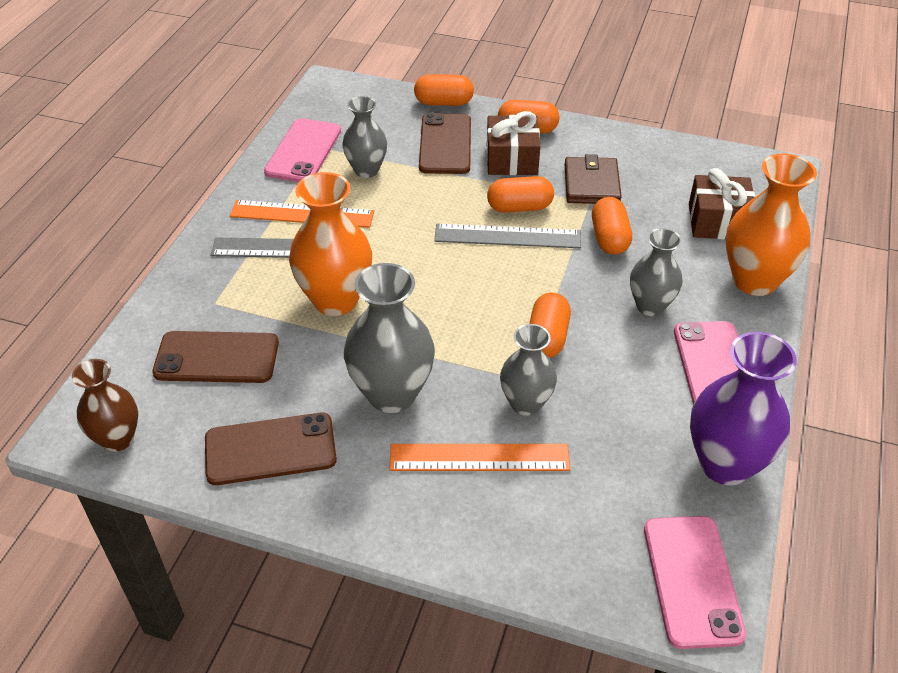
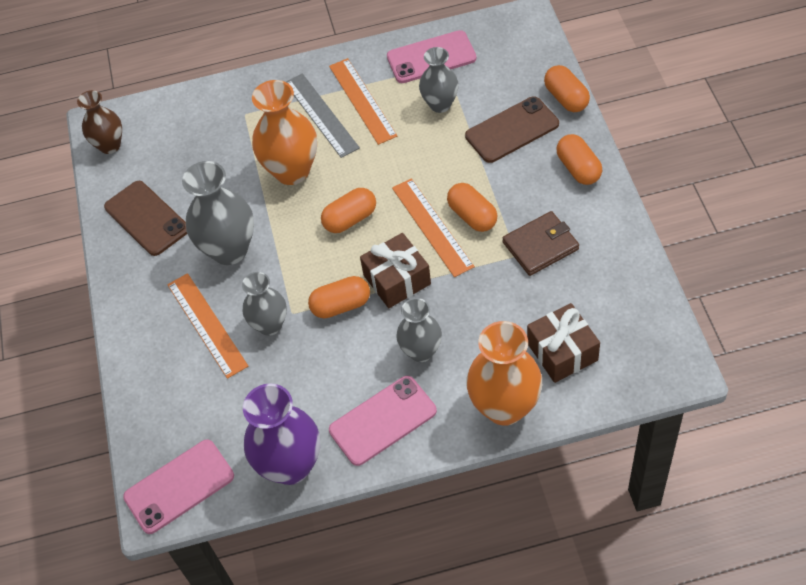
camera: 65 degrees right, 10 degrees up
(217, 358) = (199, 146): brown phone -> none
(507, 236) = (432, 227): grey ruler -> orange ruler
(511, 159) = (529, 180): brown gift -> brown gift (397, 279)
(609, 238) = (481, 289): orange capsule -> orange capsule (350, 219)

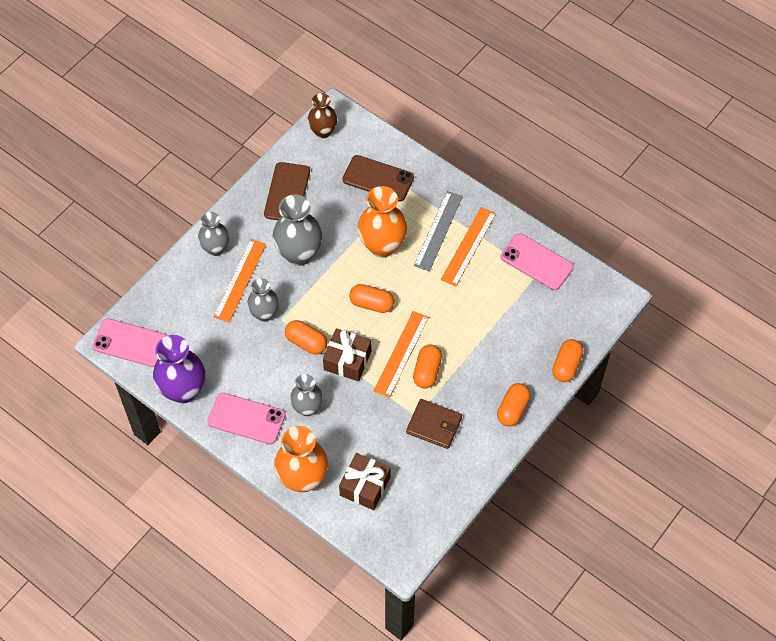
camera: 45 degrees right, 5 degrees up
(440, 104) = (501, 294): grey vase -> grey vase (215, 248)
(512, 130) = (513, 350): brown phone -> brown phone (378, 178)

